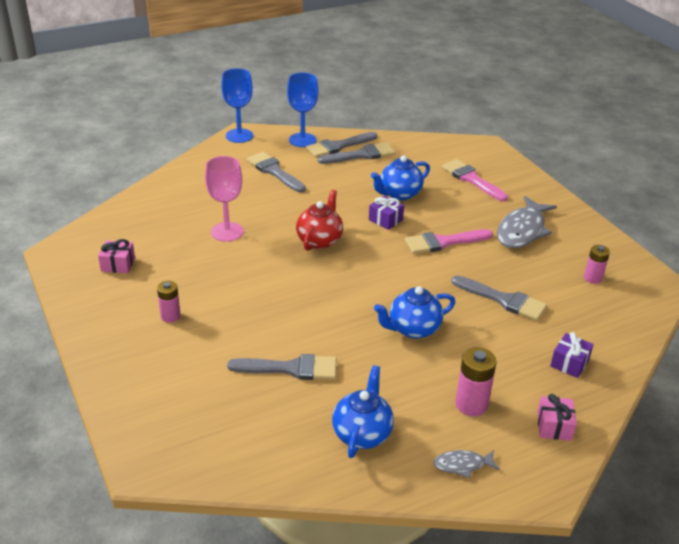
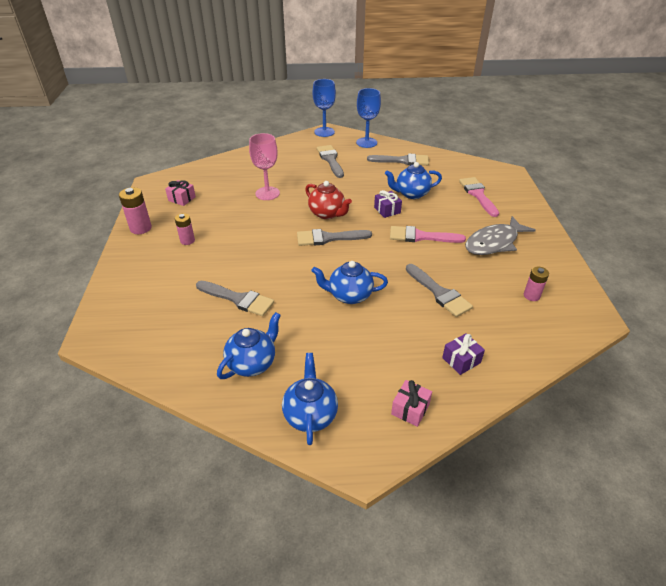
camera: 25 degrees right, 5 degrees up
(320, 240) = (327, 214): red teapot -> red teapot turned 90 degrees clockwise
(338, 146) = (389, 151): grey brush -> grey brush (328, 238)
(462, 465) = (310, 415): grey fish -> blue teapot
(471, 404) = (353, 368): pink battery -> pink battery (141, 228)

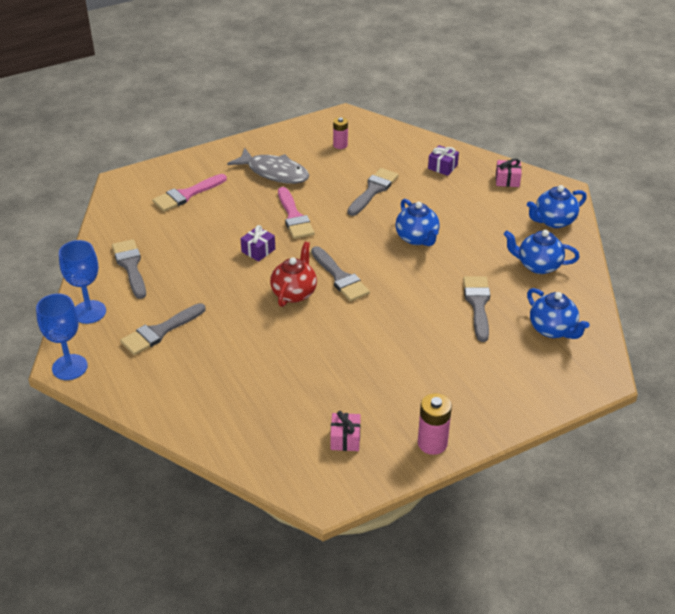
camera: 115 degrees left, 0 degrees up
(187, 240) = (423, 386): pink battery -> none
(267, 193) = (281, 360): pink goblet -> none
(411, 194) = (211, 241): blue teapot -> blue teapot (552, 329)

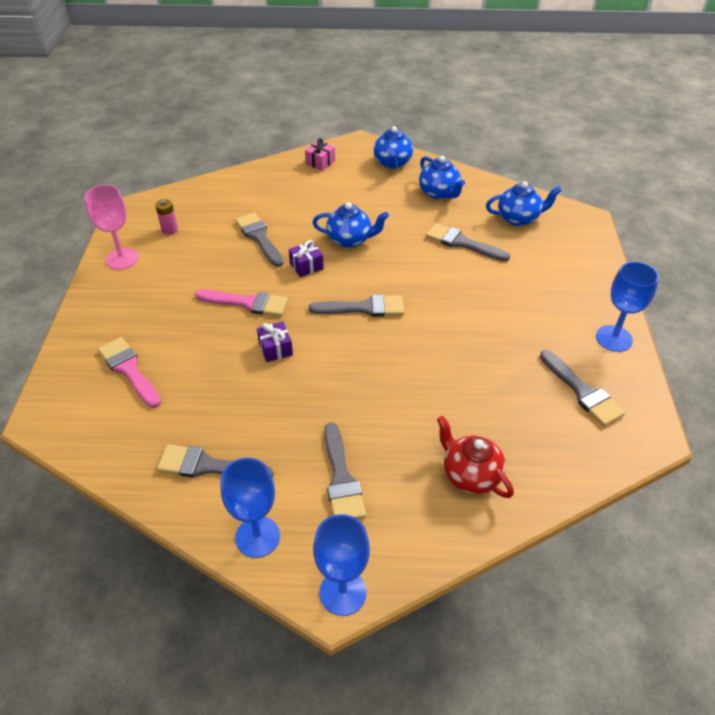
camera: 60 degrees left, 5 degrees up
(186, 195) = (129, 370): pink brush -> pink brush turned 150 degrees clockwise
(274, 172) = (163, 289): grey fish -> none
(289, 140) = (122, 259): none -> pink goblet
(294, 293) = (361, 347): red teapot -> red teapot (470, 475)
(345, 439) = (582, 391): pink gift -> grey brush
(432, 443) = (614, 338): pink battery -> blue goblet
(442, 167) = (268, 186): purple gift -> purple gift (306, 266)
(538, 265) = (439, 193): blue teapot -> blue teapot turned 75 degrees counterclockwise

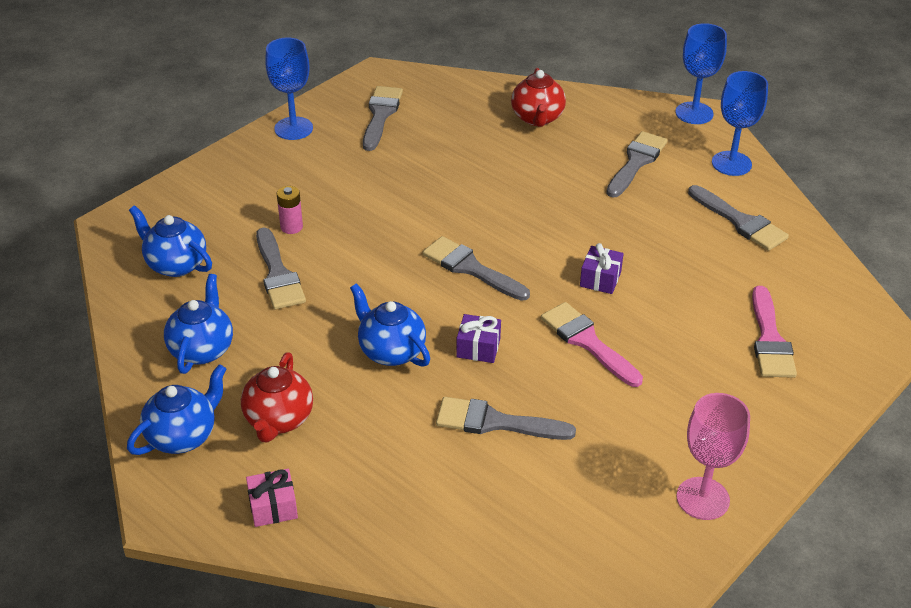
camera: 140 degrees left, 5 degrees down
(170, 230) = (604, 511): pink battery -> pink battery (291, 227)
(259, 237) = (495, 422): grey brush -> grey brush turned 90 degrees clockwise
(362, 187) = (278, 420): none -> red teapot

